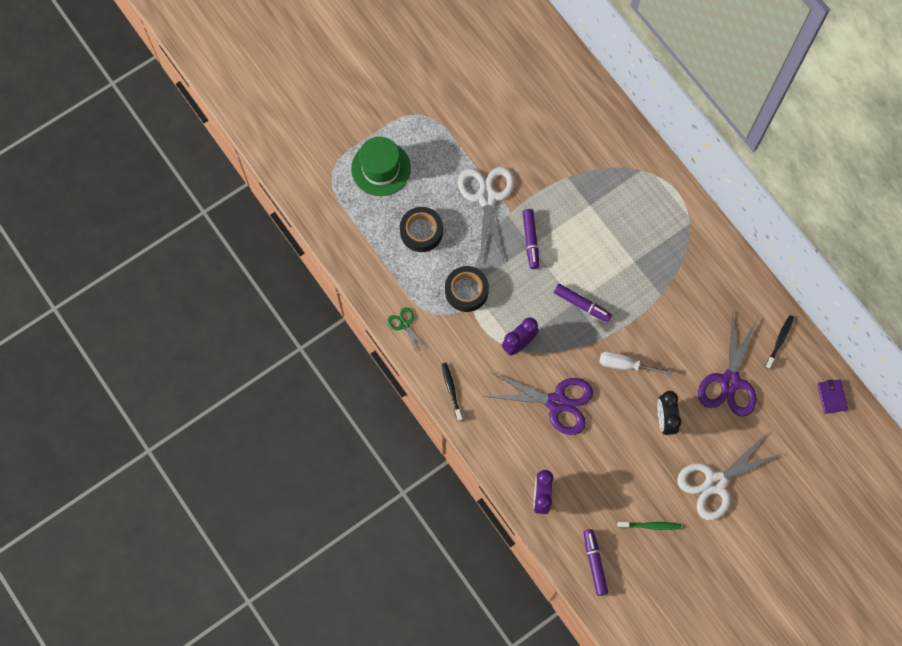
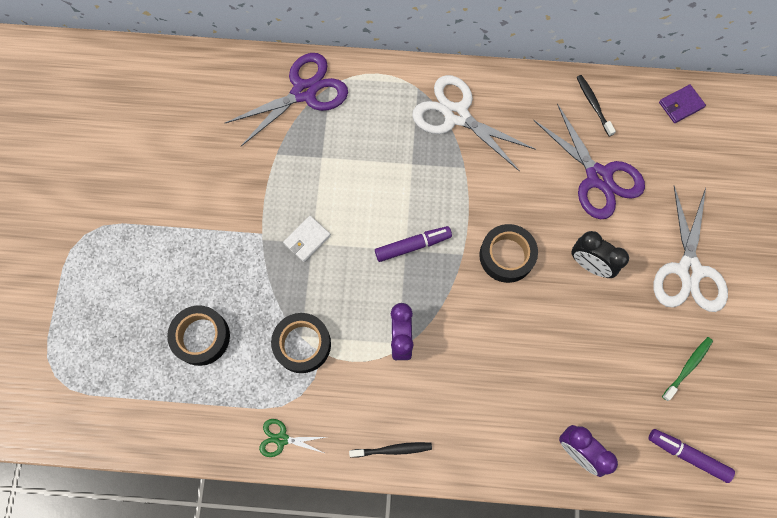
camera: 50 degrees left, 0 degrees up
(381, 168) = (99, 321): green hat -> none
(451, 390) = (392, 449): black toothbrush -> black toothbrush turned 150 degrees clockwise
(487, 197) = (226, 243): white scissors -> white scissors (456, 115)
(530, 240) = (307, 239): purple marker -> white wallet
(557, 402) = (492, 352): purple scissors -> purple scissors (304, 92)
(625, 365) = (506, 256): white screwdriver -> black tape
(831, 397) = (681, 105): purple wallet -> purple wallet turned 60 degrees counterclockwise

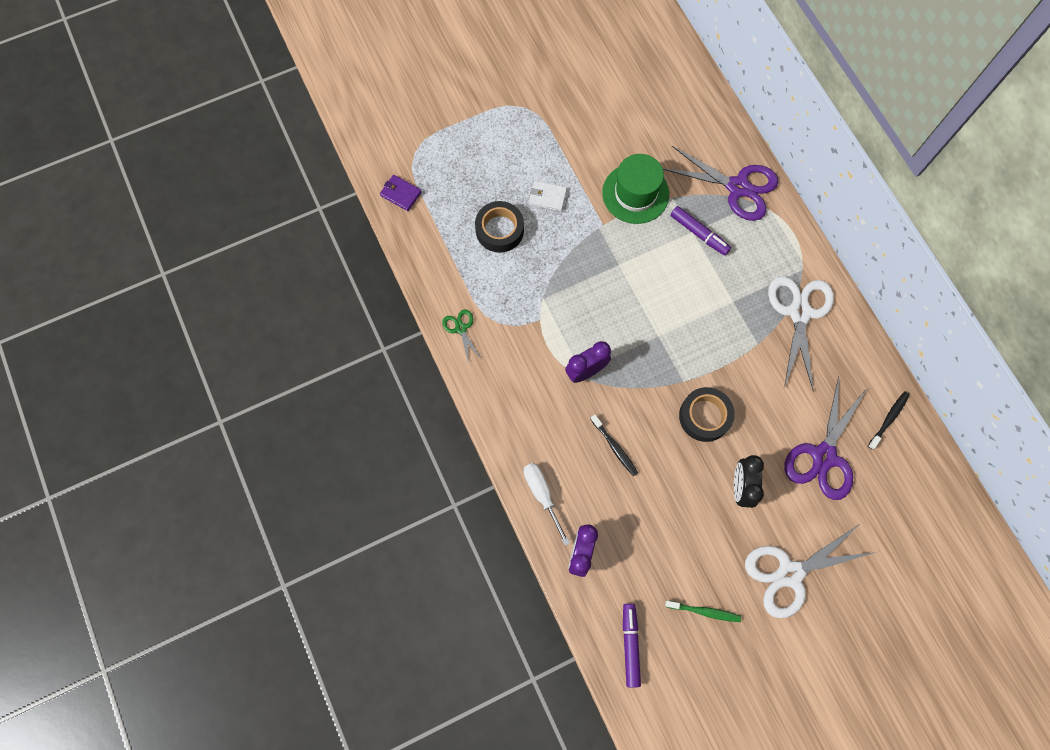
camera: 60 degrees right, 0 degrees up
(250, 184) = (635, 193): none -> green hat
(302, 344) = (537, 303): black tape -> none
(307, 239) = (619, 259): white wallet -> white wallet (547, 197)
(392, 449) = (499, 411): black toothbrush -> black toothbrush (614, 447)
(413, 245) = (665, 339): purple marker -> purple marker (699, 234)
(502, 456) = (542, 495): none -> white screwdriver
(681, 105) = (942, 495): purple wallet -> purple wallet (401, 194)

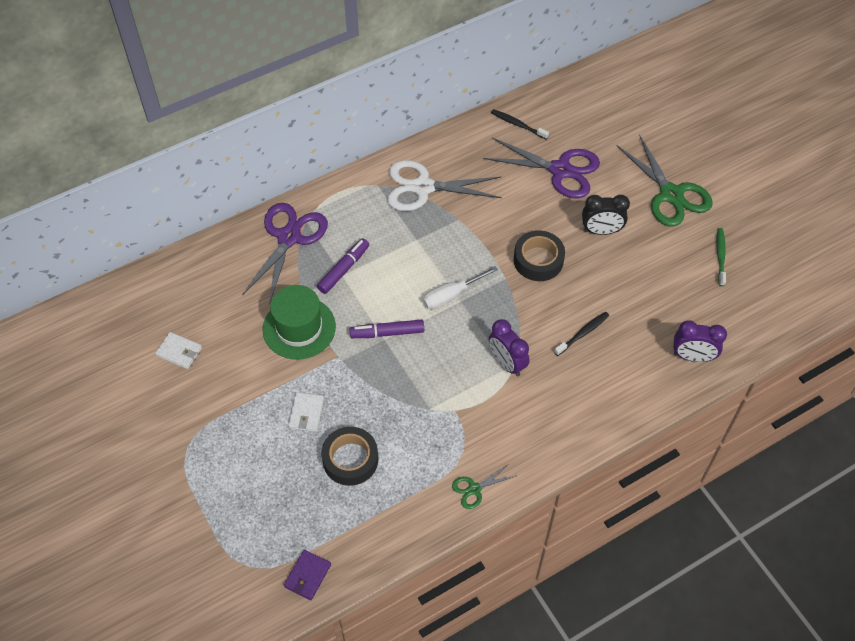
camera: 95 degrees left, 15 degrees down
(542, 495) = (643, 394): white screwdriver -> white screwdriver (452, 295)
(616, 99) = (179, 352): none -> white wallet
(630, 645) = (765, 312): purple marker -> purple marker (387, 333)
(790, 573) = (671, 194): white scissors -> green scissors

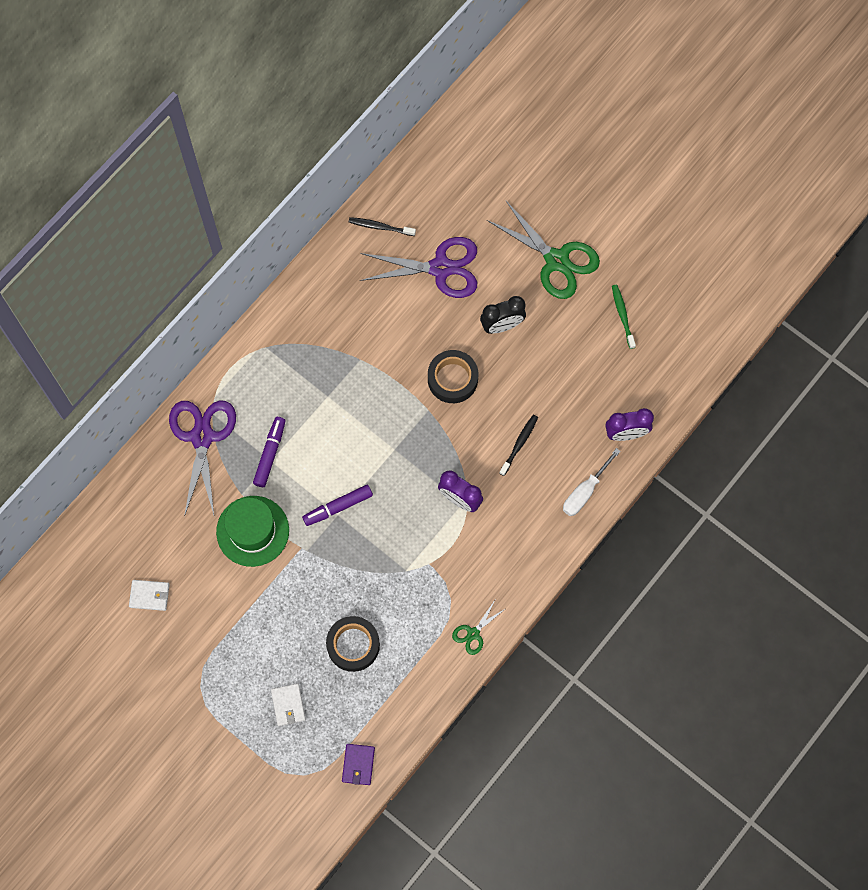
camera: 20 degrees left, 15 degrees up
(306, 413) = (295, 615): white wallet -> white wallet (288, 705)
(423, 187) = (312, 334): white scissors -> none
(452, 295) = (384, 446): white screwdriver -> white screwdriver (585, 491)

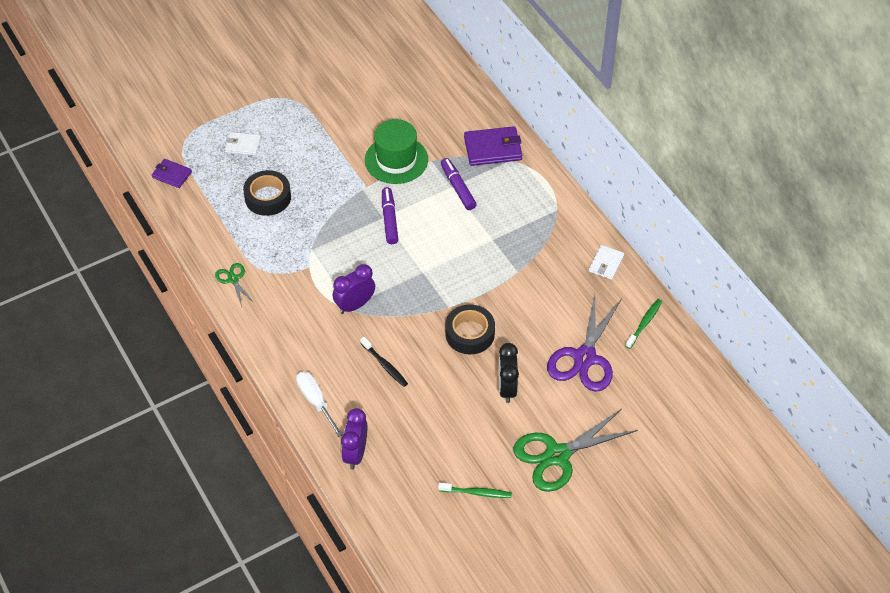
camera: 110 degrees right, 20 degrees down
(149, 595) = (375, 86): white wallet -> white wallet (606, 264)
(202, 437) = (493, 148): purple scissors -> purple wallet
(270, 453) = (458, 188): purple marker -> purple marker turned 150 degrees counterclockwise
(380, 227) = (644, 323): black toothbrush -> green toothbrush

